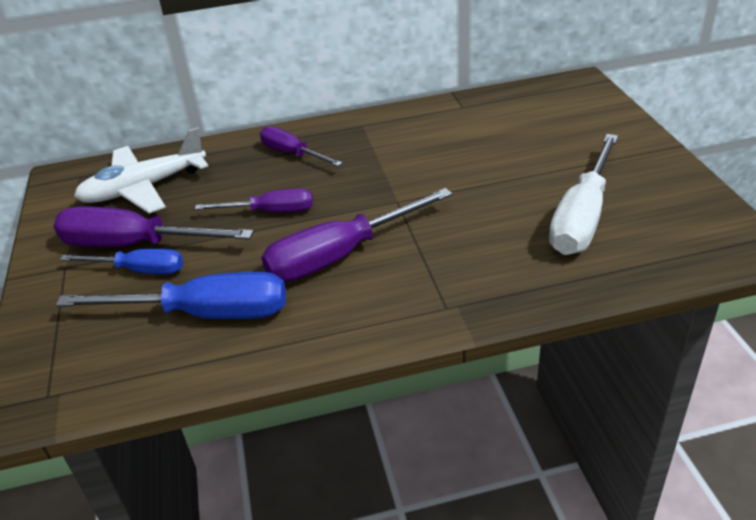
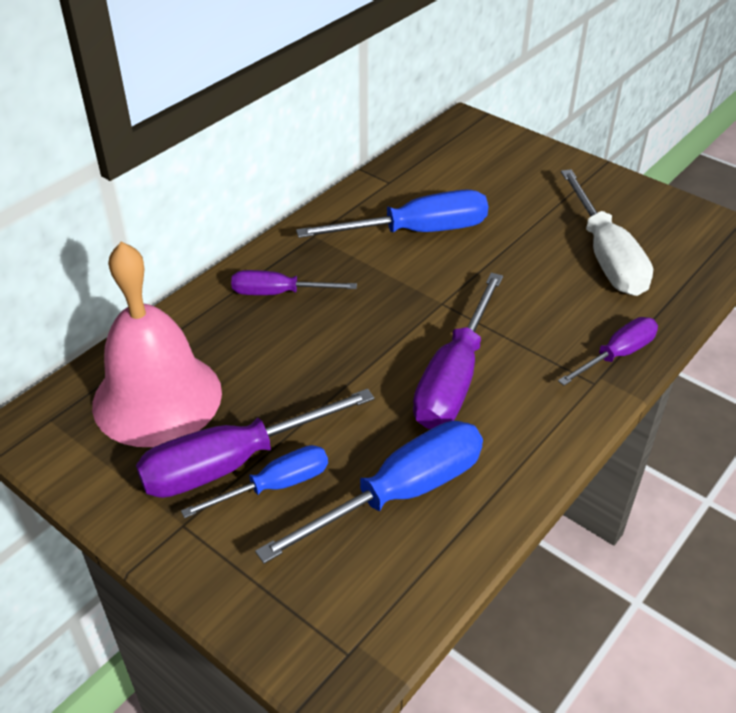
camera: 40 degrees left, 5 degrees up
(144, 188) = (157, 398): white plane -> pink bell
(270, 212) = (334, 364): purple screwdriver -> purple screwdriver (616, 355)
(439, 146) = (416, 232): none -> blue screwdriver

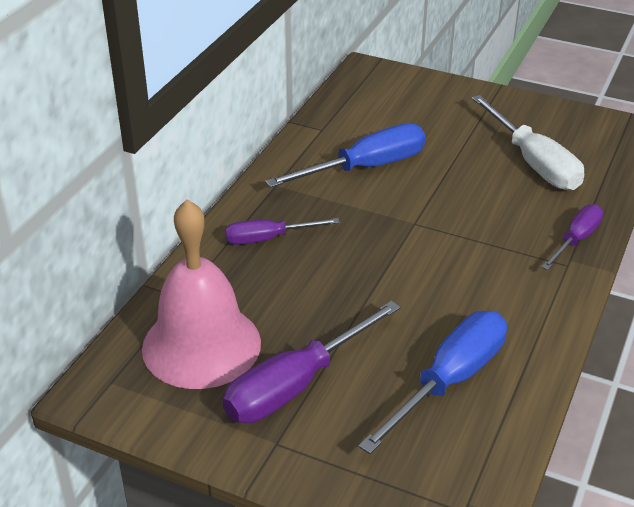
camera: 15 degrees left, 5 degrees down
(274, 486) = (341, 396): blue screwdriver -> none
(455, 377) = (452, 281): purple screwdriver -> none

